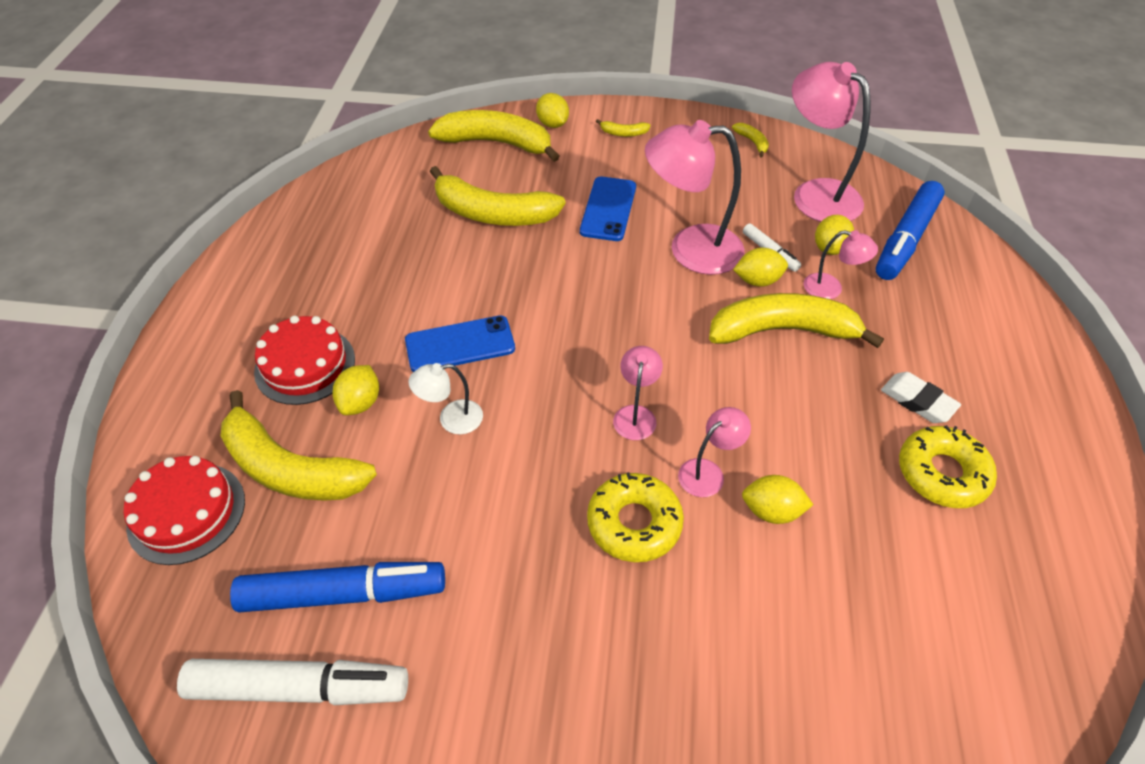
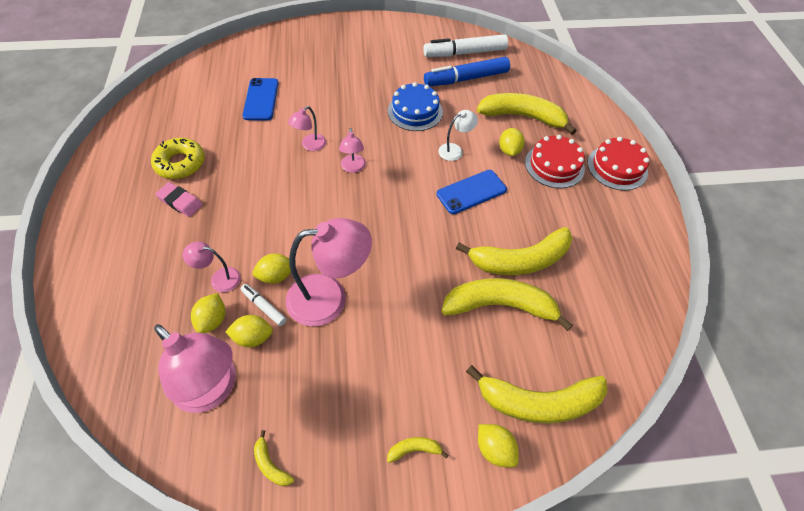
camera: 165 degrees right, 5 degrees up
(186, 512) = (555, 94): red cake -> red cake (617, 167)
(491, 518) = (415, 111): none -> blue cake
(608, 209) = (405, 330): blue phone -> blue phone (261, 99)
(634, 523) = (346, 119): yellow donut -> none
(771, 511) = (277, 133): yellow lemon -> yellow lemon (253, 337)
(782, 330) = (261, 236): yellow banana -> yellow banana (520, 260)
(905, 239) = (141, 344): blue marker -> none
(917, 401) = (180, 202): white eraser -> pink eraser

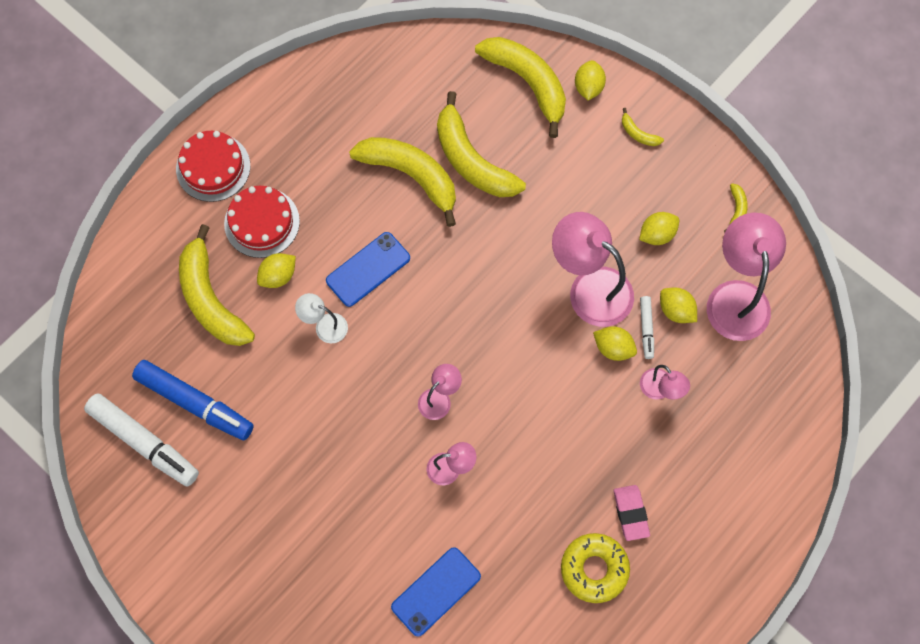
camera: 130 degrees left, 15 degrees up
(212, 320) = (694, 355): yellow lemon -> yellow lemon (657, 234)
(415, 111) = (302, 411): blue cake -> none
(471, 192) = (368, 269): blue phone -> blue phone turned 60 degrees counterclockwise

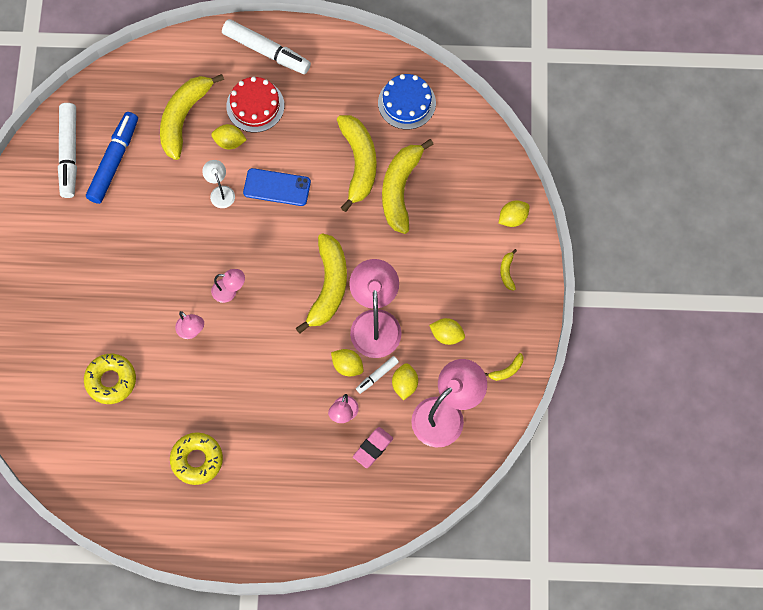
camera: 50 degrees right, 0 degrees up
(195, 403) = (114, 161): blue marker -> blue marker turned 150 degrees counterclockwise
(213, 167) = (266, 51): red cake -> white marker
(387, 86) = (406, 103): none -> blue cake
(436, 591) = (111, 380): blue phone -> yellow donut
(527, 83) = (483, 180): yellow banana -> yellow banana (328, 286)
(613, 348) = (347, 366): yellow lemon -> yellow lemon turned 45 degrees counterclockwise
(630, 513) = (249, 455): pink eraser -> pink eraser (373, 448)

